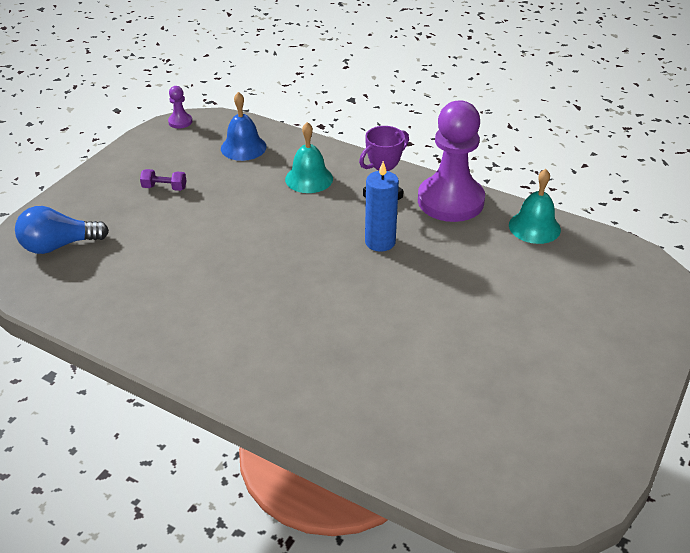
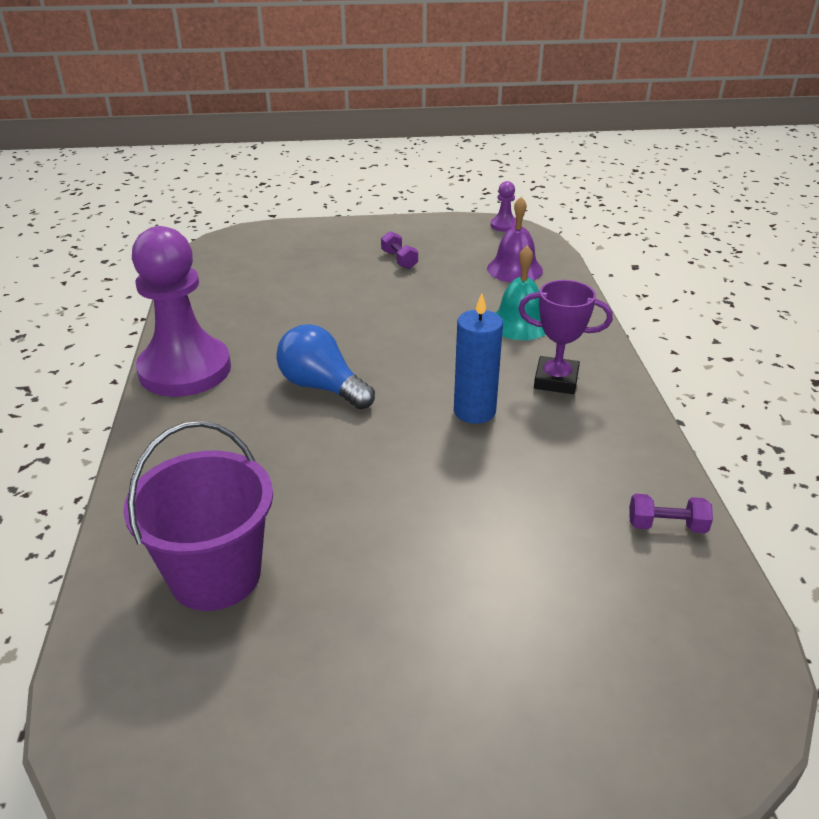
camera: 55 degrees right, 5 degrees down
(59, 245) = (266, 251): blue light bulb -> blue light bulb (322, 387)
(243, 147) = (514, 269): blue bell -> purple bell
(433, 415) = (215, 575): none -> purple bucket
(450, 201) = (618, 432): purple pawn -> purple pawn (185, 370)
(534, 227) = (666, 526): turquoise bell -> purple dumbbell

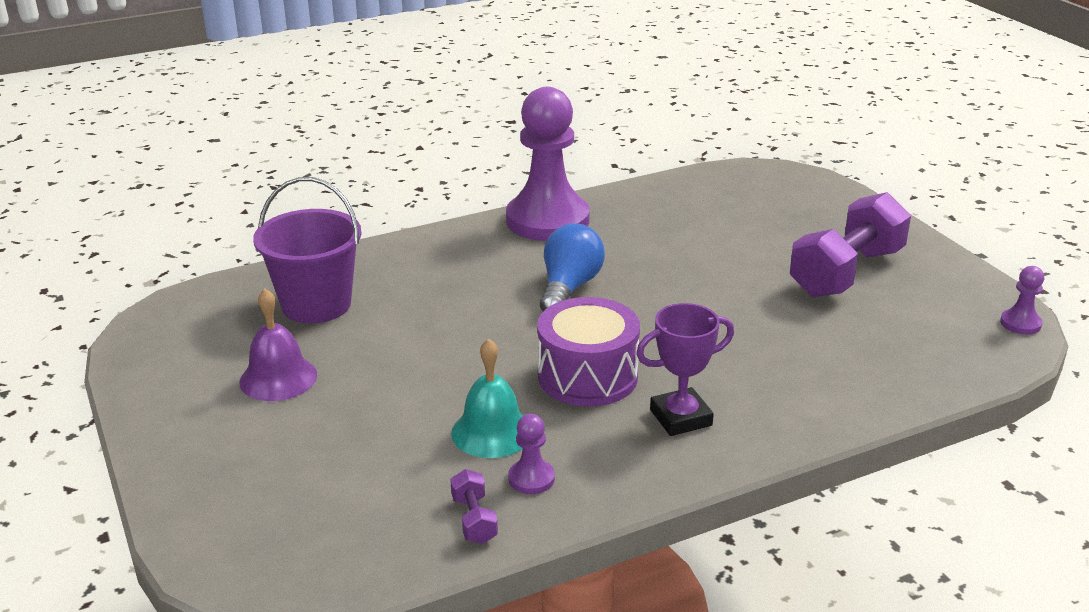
camera: 70 degrees right, 5 degrees down
(399, 260) = (846, 273): purple dumbbell -> purple dumbbell, size x2.37
(474, 411) = (587, 376): blue candle -> purple drum
(514, 269) = (907, 351): purple bell -> purple bell (278, 378)
(519, 323) = (780, 375): turquoise bell -> turquoise bell (492, 432)
(556, 380) = (681, 418): purple trophy -> purple trophy turned 75 degrees clockwise
(615, 478) = (531, 478): none -> purple pawn

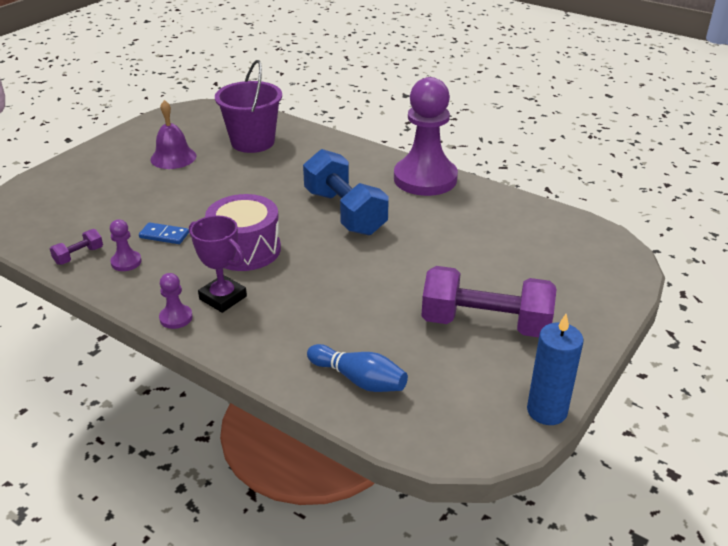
camera: 60 degrees right, 5 degrees up
(492, 432) = (164, 235): turquoise bell -> blue domino
(569, 288) = (345, 212): blue light bulb -> blue dumbbell
(893, 367) = (359, 380): none -> blue bowling pin
(990, 285) = (547, 411): none -> blue candle
(1020, 323) = (494, 442): purple pawn -> purple pawn (176, 318)

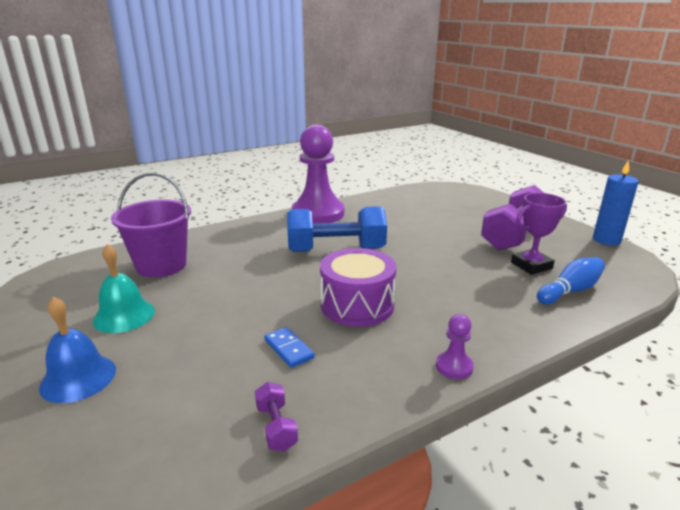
camera: 65 degrees left, 10 degrees down
(100, 172) = (78, 378): none -> blue bell
(126, 262) = (323, 386): purple pawn -> none
(164, 235) = (288, 349): blue domino -> blue domino turned 75 degrees counterclockwise
(173, 157) = (124, 315): purple bell -> turquoise bell
(223, 298) = (432, 332): purple trophy -> purple trophy (531, 265)

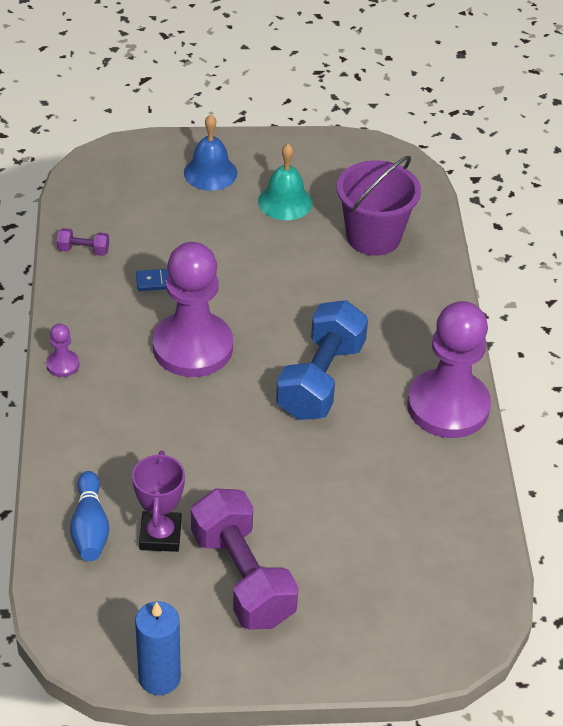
camera: 115 degrees right, 20 degrees up
(357, 305) = (193, 347): purple drum -> purple pawn

